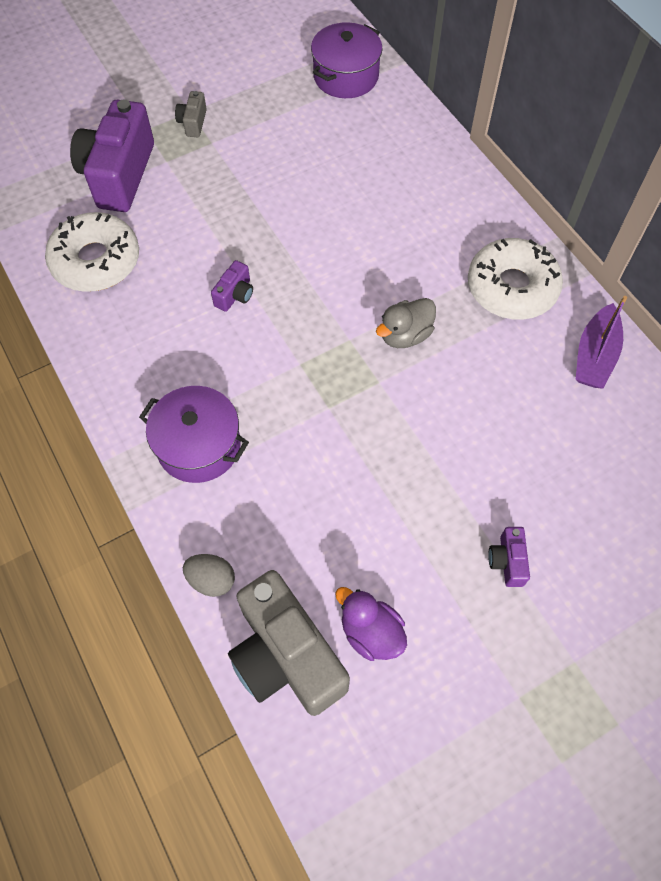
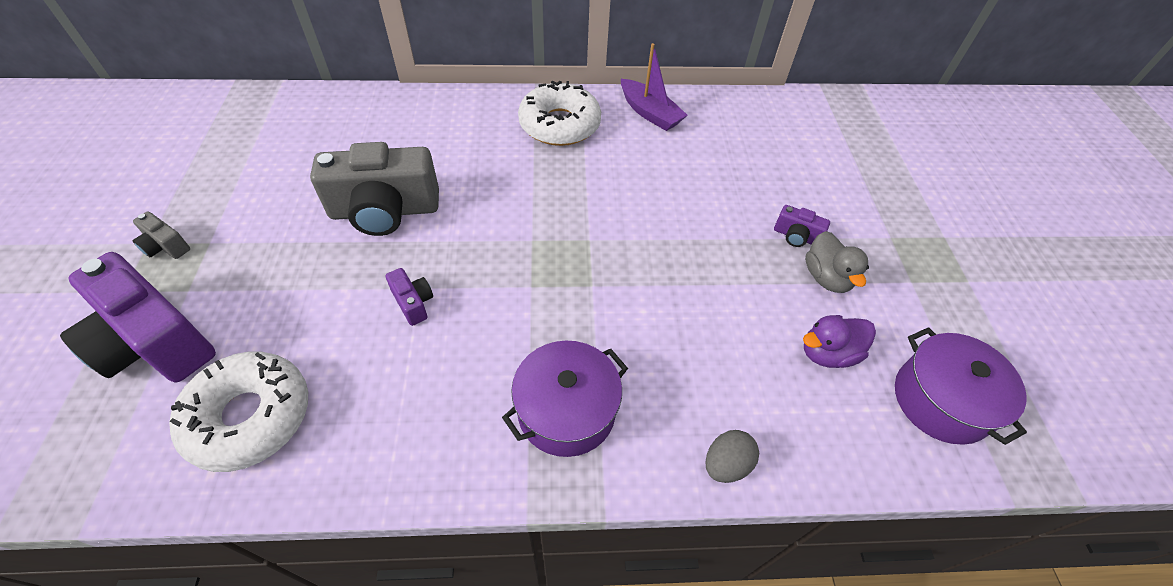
camera: 65 degrees left, 10 degrees down
(286, 656) = (830, 431): grey camera -> grey camera (385, 211)
(346, 76) = (251, 118): purple pot -> purple pot (941, 400)
(405, 335) = (555, 203): grey duck -> grey duck (826, 277)

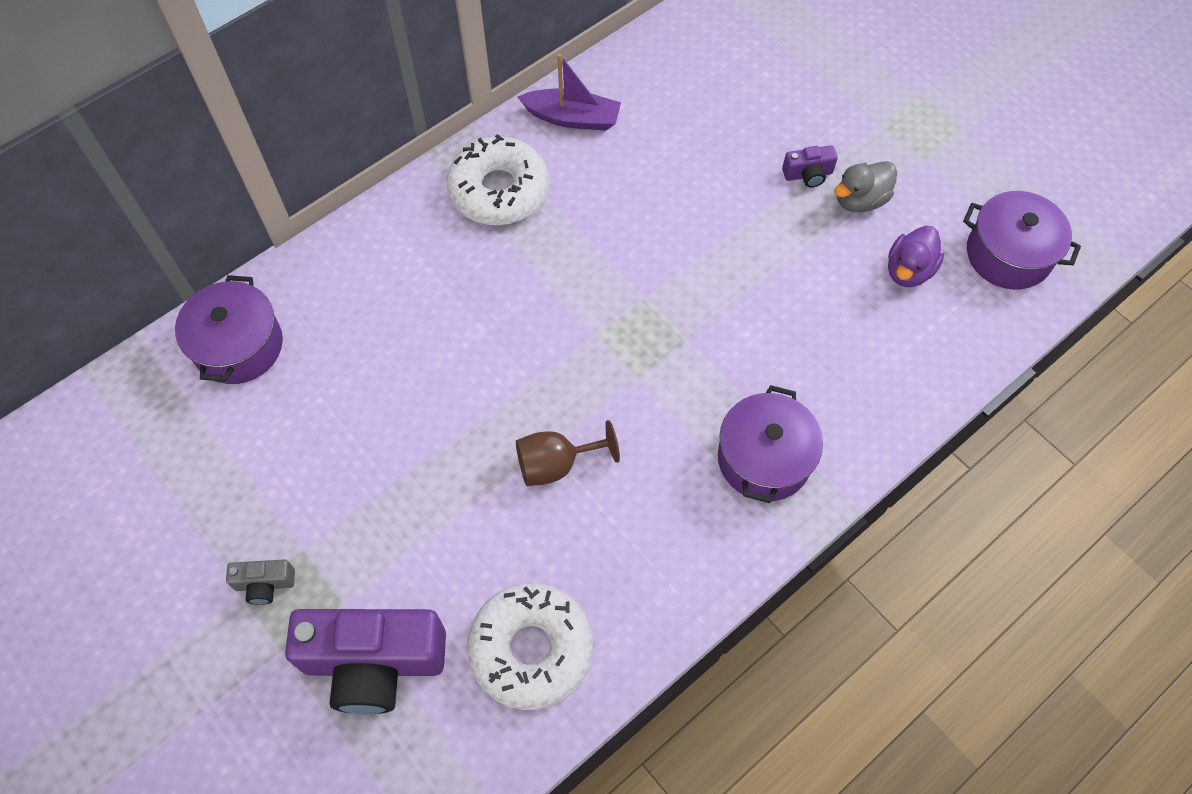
camera: 35 degrees left, 10 degrees up
(320, 115) = (238, 346): none -> purple pot
(385, 211) = (433, 400): grey camera -> none
(413, 303) = (556, 464): purple camera -> brown goblet
(726, 464) = (905, 412): grey egg -> none
(826, 277) = (860, 200): grey duck -> grey duck turned 105 degrees clockwise

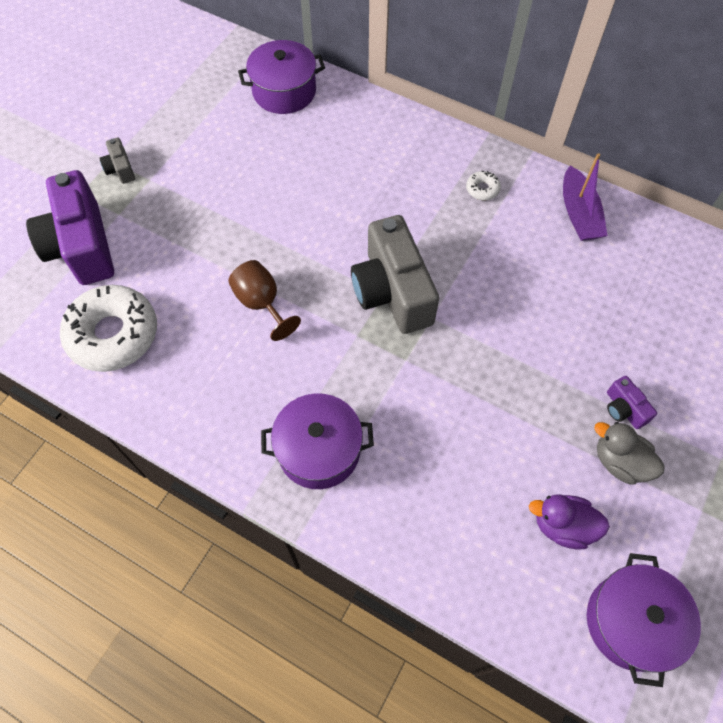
camera: 70 degrees right, 0 degrees up
(499, 190) = (482, 189): white donut -> white donut, size x0.41
(596, 324) = (392, 292): none -> grey camera

